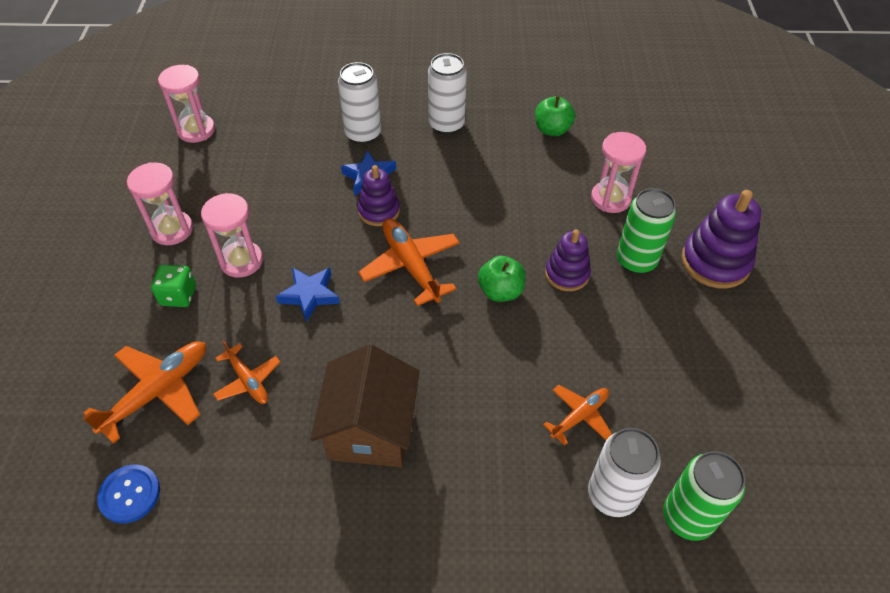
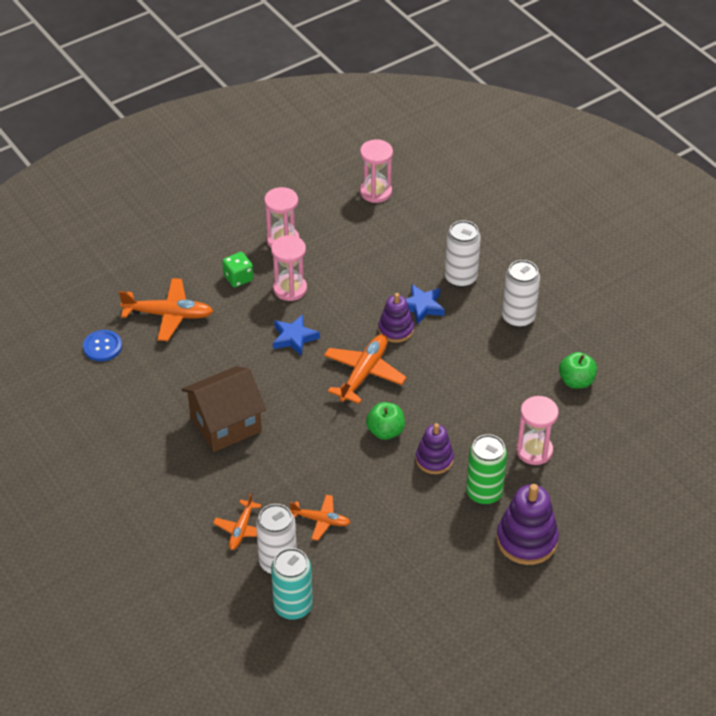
camera: 55 degrees right, 5 degrees down
(248, 380) = (209, 348): orange plane -> orange plane (241, 529)
(687, 517) = (293, 606): green can -> turquoise can

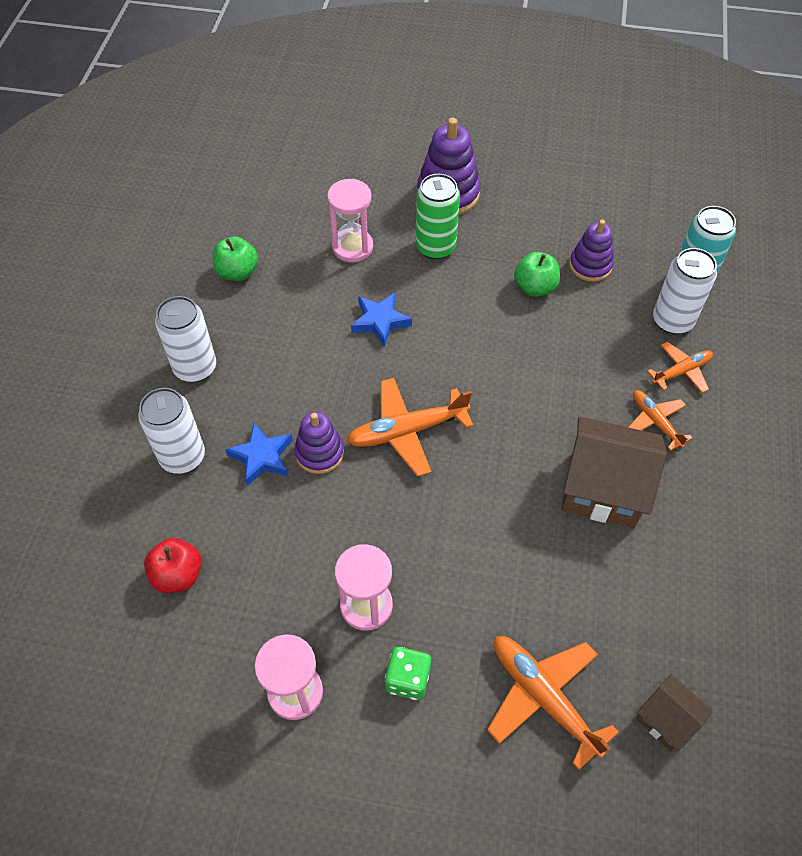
camera: 135 degrees left, 10 degrees up
(102, 347) = (666, 719): blue button -> brown house
(294, 338) = (431, 533): blue star -> blue star (380, 321)
(321, 520) = (599, 326): orange plane -> orange plane (655, 422)
(376, 192) = (105, 665): pink hourglass -> none
(385, 431) = (454, 358): green apple -> green apple (535, 287)
(391, 238) = (178, 575): none -> red apple
(434, 459) = (442, 302): purple stacking toy -> purple stacking toy (590, 265)

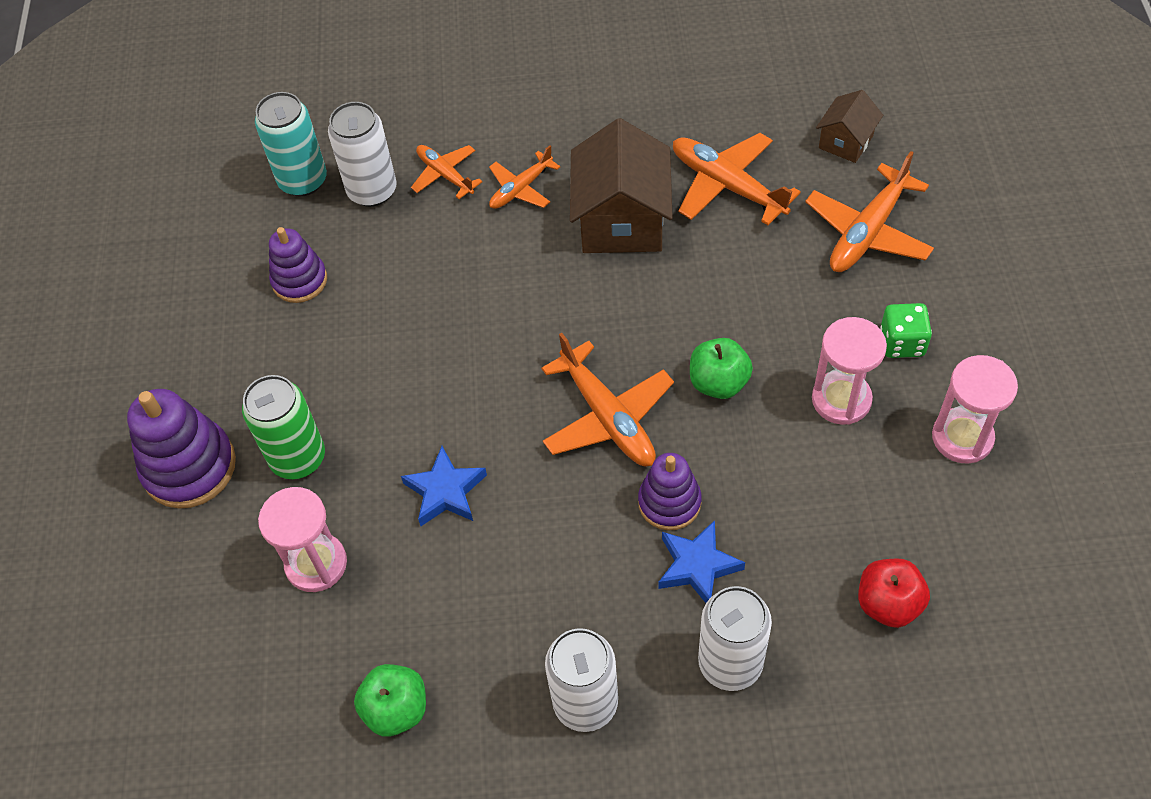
camera: 100 degrees left, 0 degrees up
(535, 287) = (348, 331): green apple -> green apple (718, 382)
(627, 587) = (727, 186): none -> orange plane

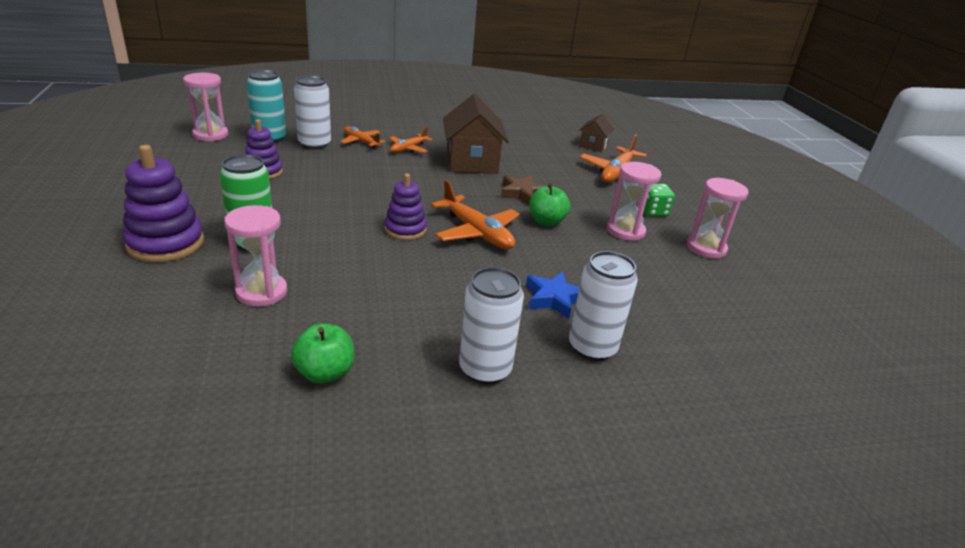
camera: 15 degrees left, 25 degrees down
(214, 181) = (210, 135): none -> pink hourglass
(445, 491) = (365, 260): blue star -> none
(669, 502) = (527, 269): purple stacking toy -> purple stacking toy (405, 229)
(693, 307) = (522, 193): none -> brown star
(727, 186) = (531, 155): orange plane -> none
(888, 604) = (693, 318): red apple -> none

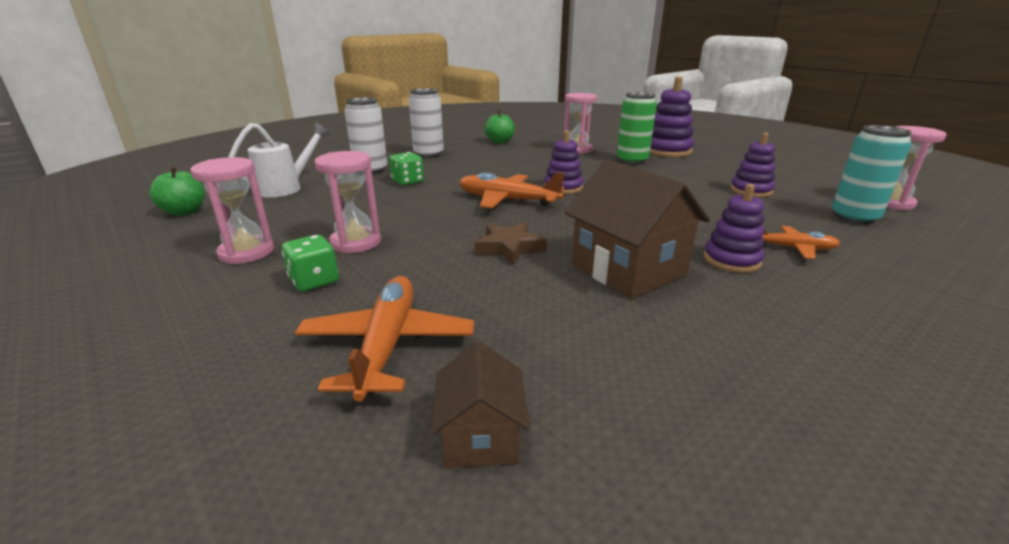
camera: 155 degrees right, 5 degrees down
(314, 144) = (810, 227): white can -> none
(408, 148) = (731, 260): orange plane -> purple stacking toy
(546, 222) = (453, 226): green apple -> green apple (184, 212)
(554, 299) = (407, 181): blue star -> green dice
(703, 339) = (287, 188): none -> white watering can

